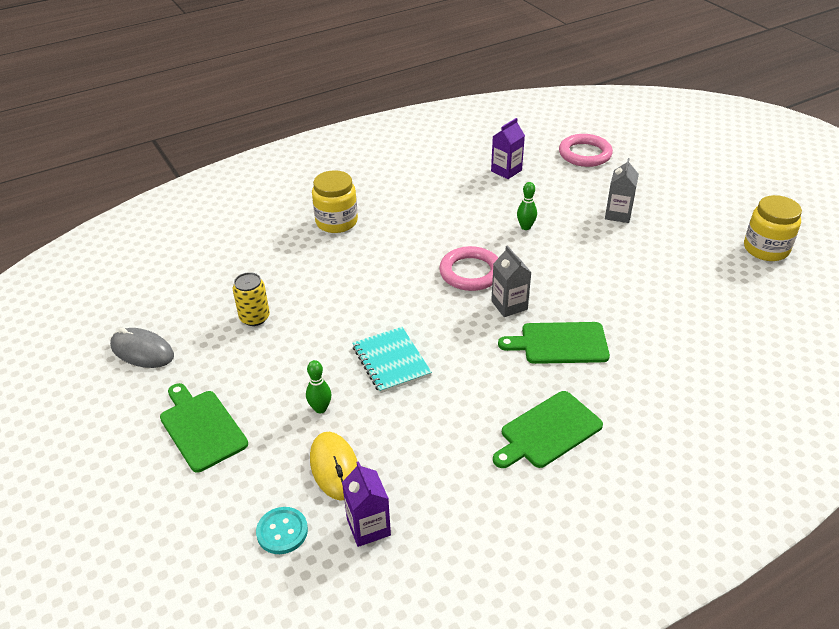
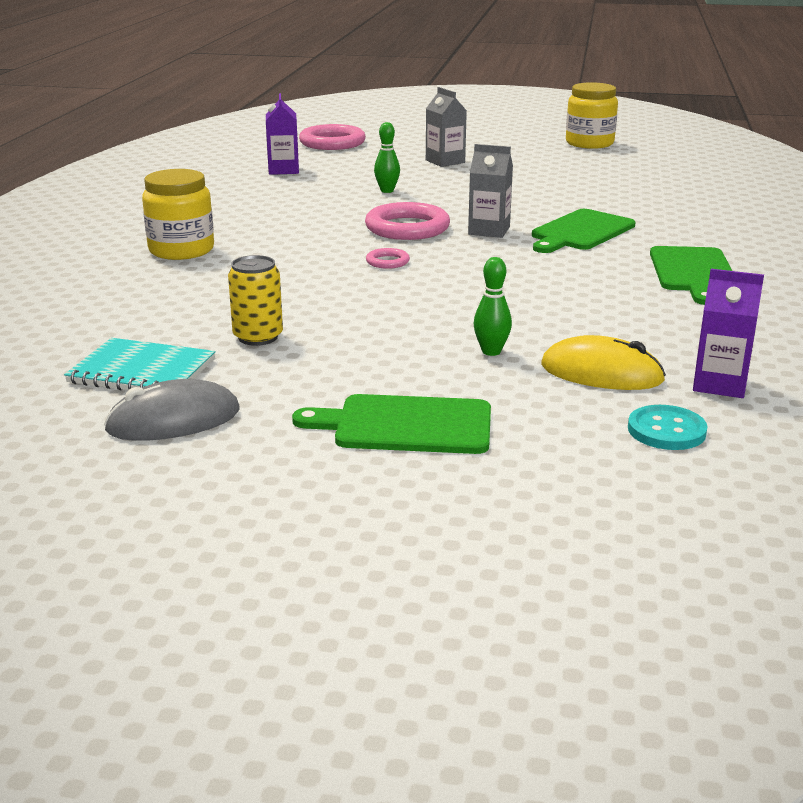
camera: 50 degrees left, 15 degrees down
(391, 361) = (476, 298): turquoise notebook -> turquoise notebook (142, 371)
(406, 297) = (387, 262): none -> pink ring

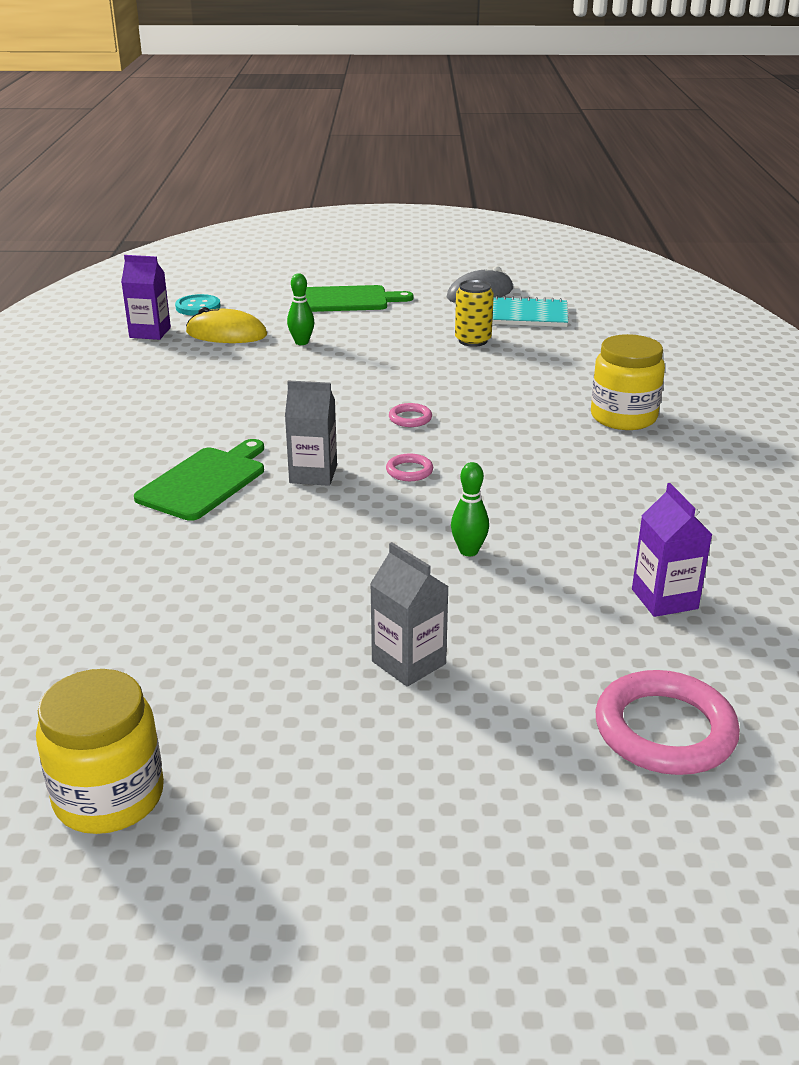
camera: 170 degrees right, 5 degrees up
(407, 228) = (409, 471): pink ring -> pink ring, size x0.47
(693, 272) = (107, 428): green cutting board -> none

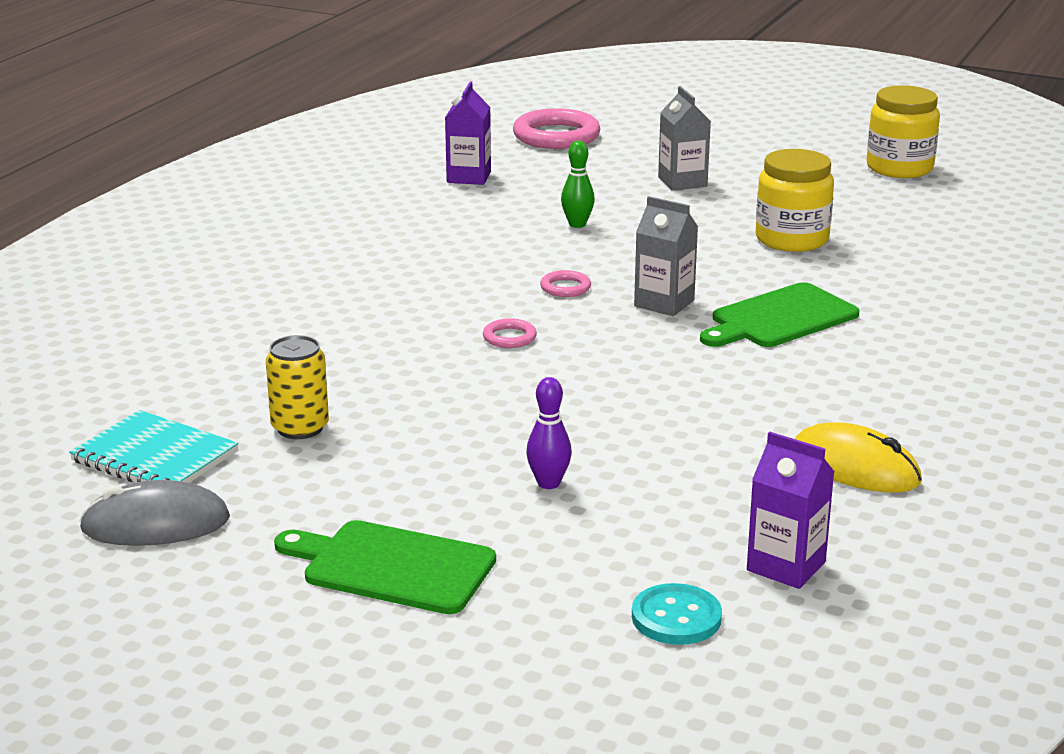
camera: 155 degrees left, 5 degrees down
(226, 334) = (656, 531): yellow mouse -> yellow mouse (855, 467)
(301, 342) = (548, 483): green bowling pin -> purple bowling pin
(623, 417) = (281, 292): yellow jar -> yellow jar (791, 239)

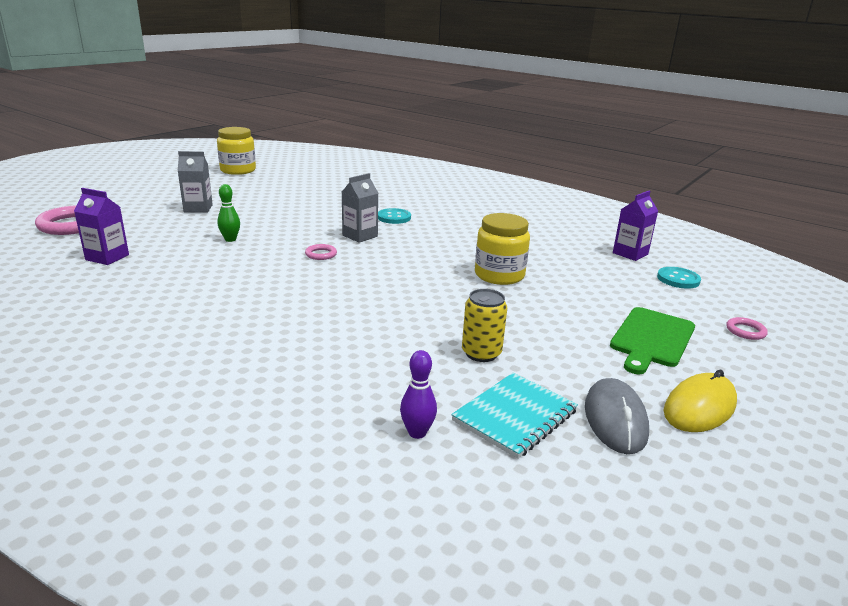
camera: 80 degrees left, 0 degrees up
(509, 337) = (380, 276): pink ring -> pink ring (745, 331)
(548, 483) = (558, 289): purple bowling pin -> purple bowling pin (417, 432)
(780, 318) = (394, 217): green cutting board -> turquoise button
(791, 239) = (303, 201): yellow jar -> yellow jar (499, 275)
(855, 467) = (545, 229): yellow mouse -> yellow mouse (699, 407)

